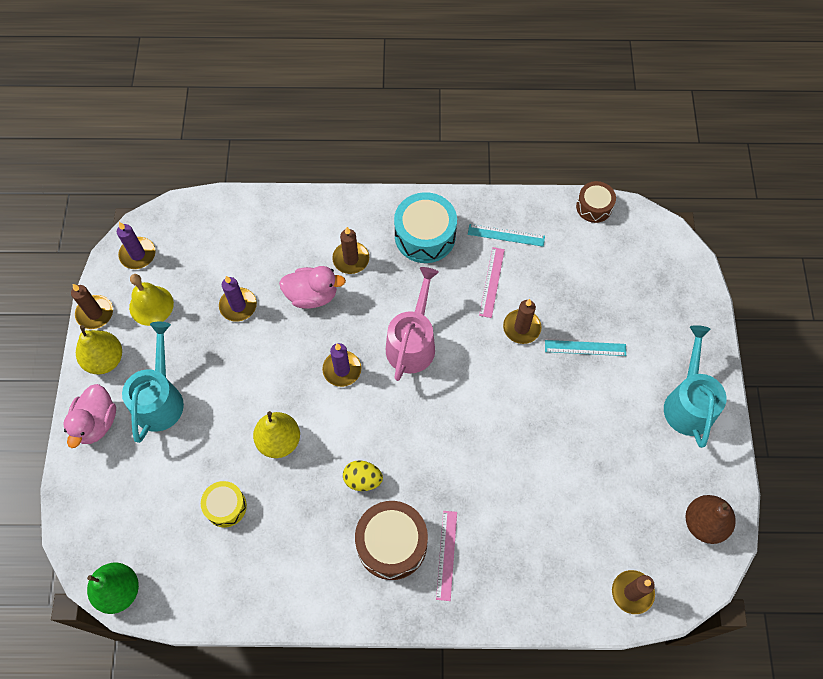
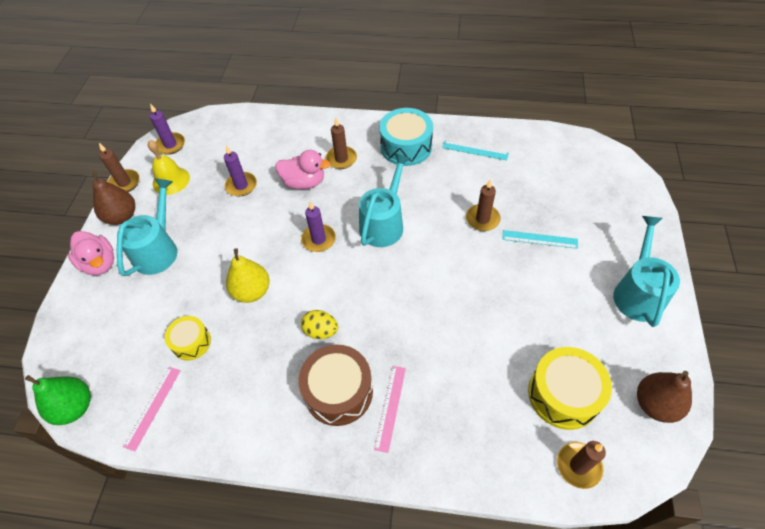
camera: 10 degrees right, 10 degrees down
(96, 423) = (100, 263): pink duck -> pink duck turned 60 degrees counterclockwise
(105, 360) = (122, 216): yellow pear -> brown pear
(412, 342) = (384, 223): pink watering can -> turquoise watering can
(492, 282) = (459, 183): pink ruler -> pink ruler (153, 407)
(594, 207) = (552, 135): brown drum -> none
(616, 523) = (563, 394): none -> yellow drum

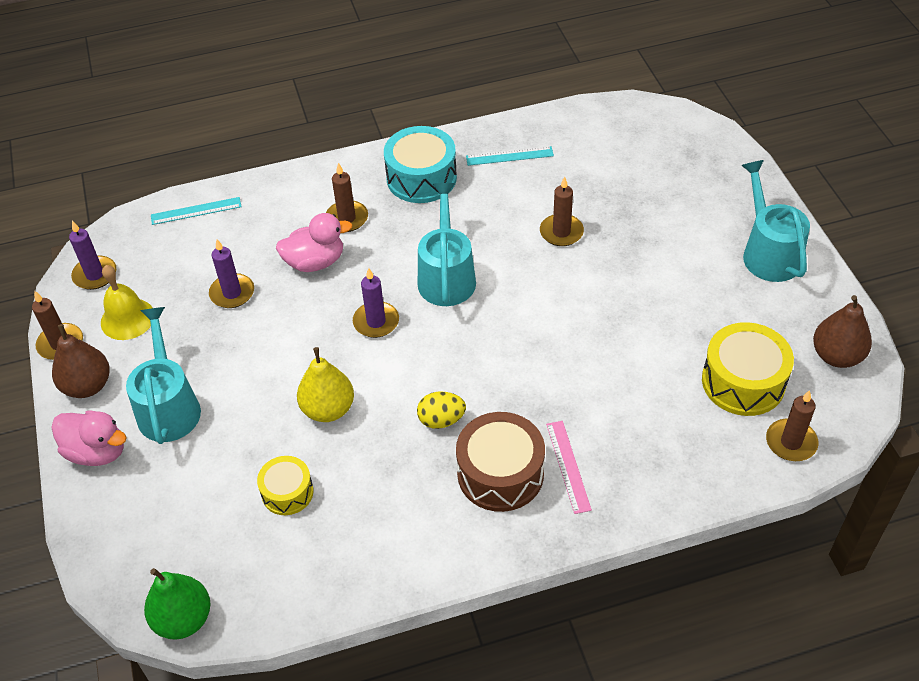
camera: 25 degrees left, 5 degrees down
(153, 407) = (286, 578): pink ruler -> none
(539, 239) = (637, 232): turquoise ruler -> turquoise ruler (196, 211)

